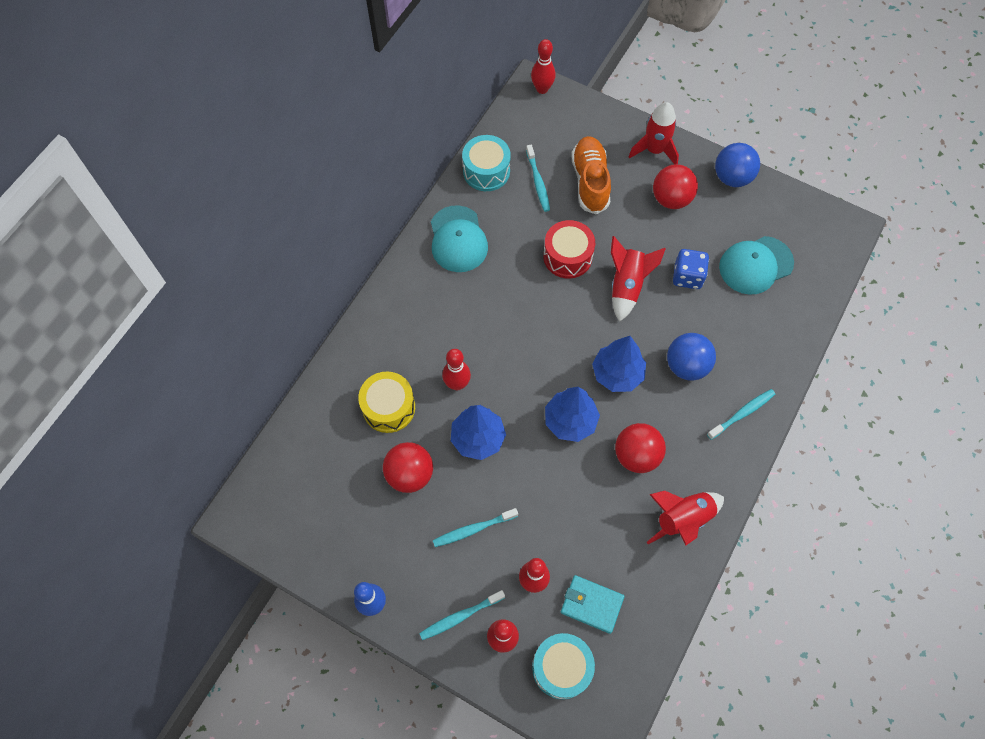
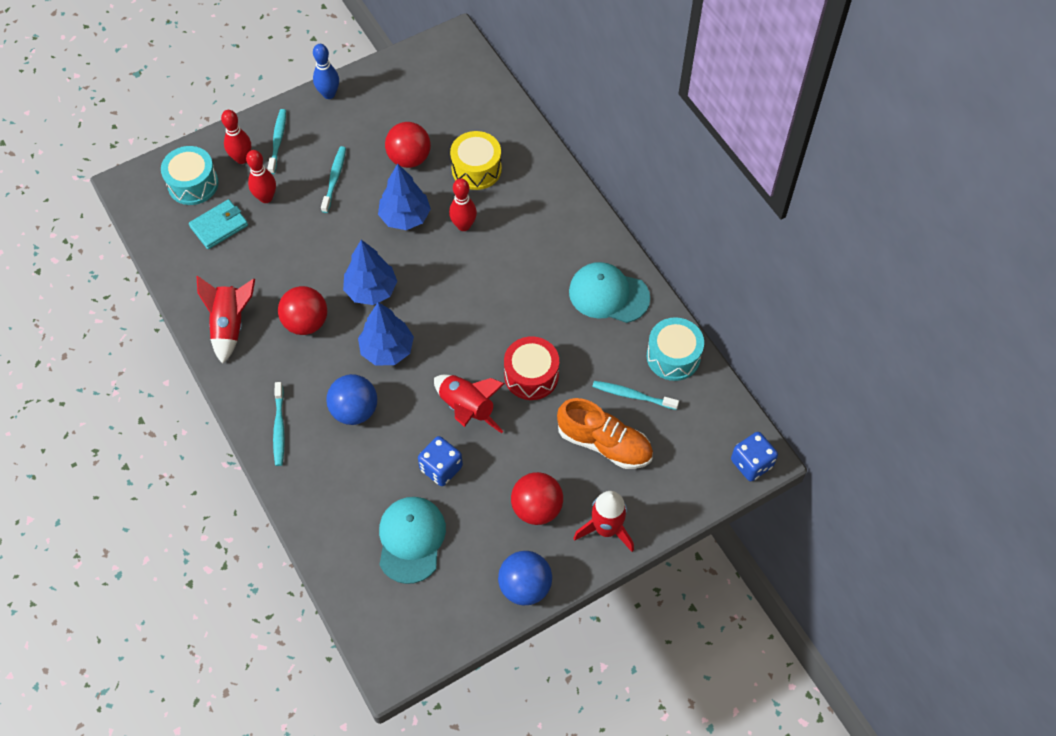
camera: 120 degrees right, 5 degrees down
(542, 89) = (751, 463): red bowling pin -> blue dice

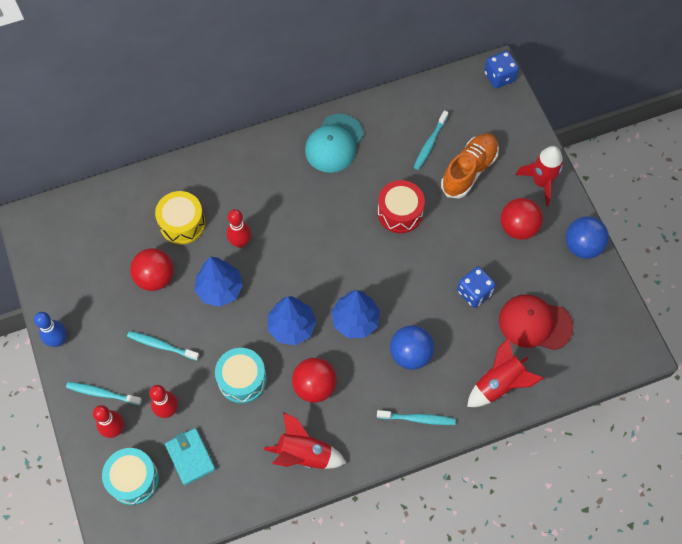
camera: 80 degrees left, 5 degrees up
(411, 540) = (535, 323): turquoise cap -> red cap
(467, 408) = (422, 265): red rocket -> red rocket (499, 384)
(673, 356) = (400, 109): turquoise drum -> turquoise drum (242, 379)

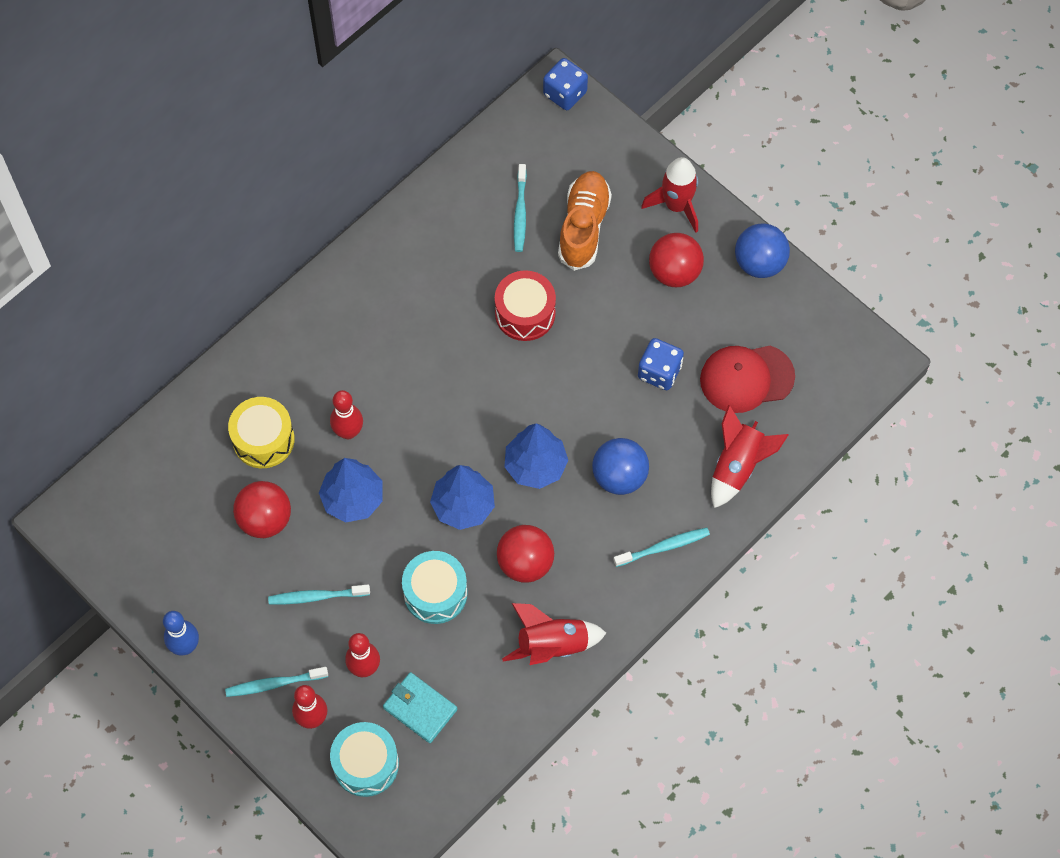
camera: 25 degrees left, 0 degrees up
(334, 143) = (402, 261): turquoise cap -> none

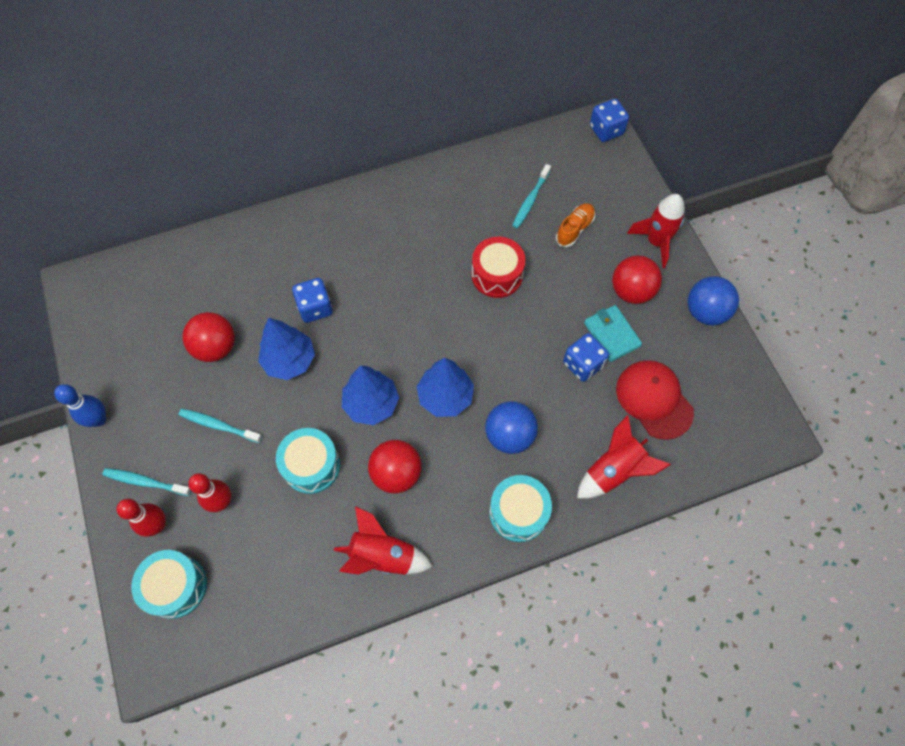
camera: 25 degrees right, 0 degrees up
(263, 439) = (250, 287): yellow drum -> none
(348, 432) = (315, 308): red bowling pin -> blue dice
(420, 709) = (246, 559): turquoise wallet -> turquoise wallet (611, 334)
(583, 227) = (574, 229): orange shoe -> orange shoe, size x0.62
(663, 547) = (518, 512): turquoise toothbrush -> turquoise drum
(746, 378) = (654, 400): red cap -> red cap turned 45 degrees clockwise

